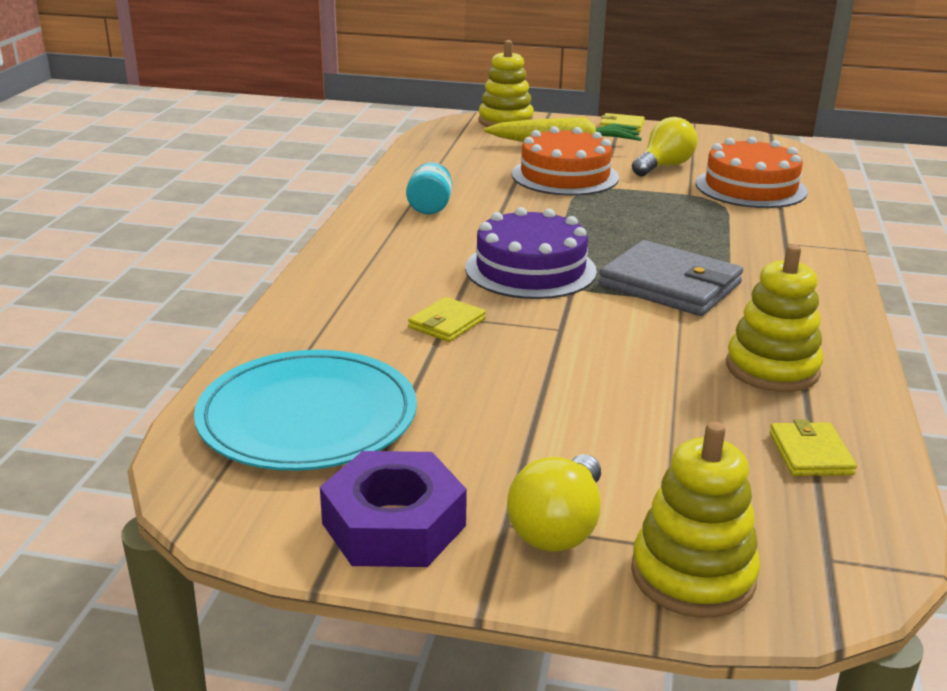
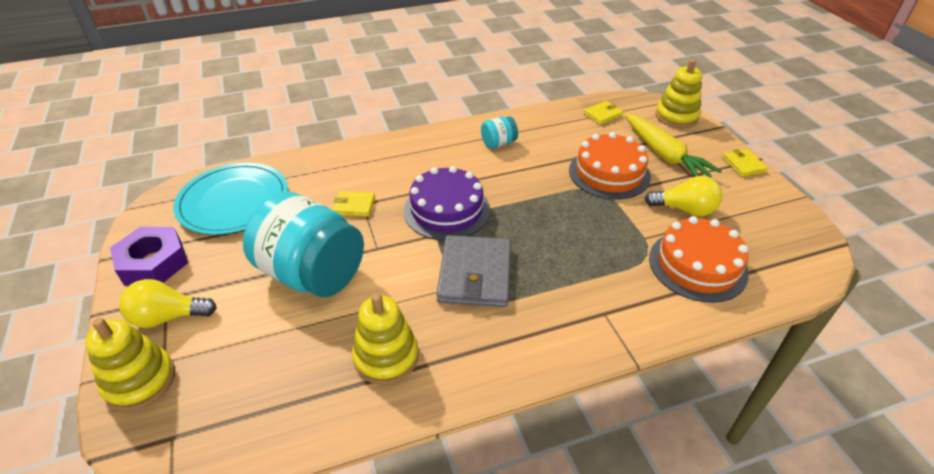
camera: 60 degrees right, 15 degrees up
(569, 384) = (312, 273): none -> turquoise jar
(810, 453) = (284, 402): yellow wallet -> yellow wallet (602, 114)

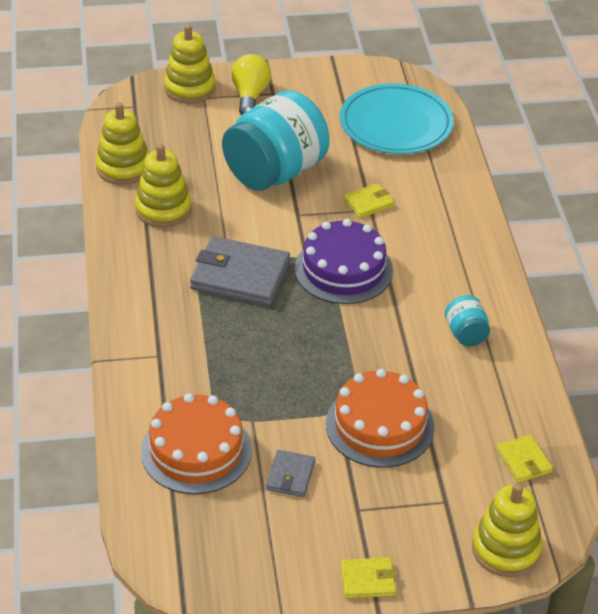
camera: 100 degrees right, 0 degrees up
(153, 263) = (318, 83): purple nut -> none
(310, 417) = (123, 168): none -> yellow stacking toy
(354, 206) = (368, 203): yellow wallet -> yellow wallet turned 45 degrees clockwise
(664, 155) = (408, 497): yellow carrot -> none
(685, 209) = (290, 475): yellow light bulb -> grey wallet

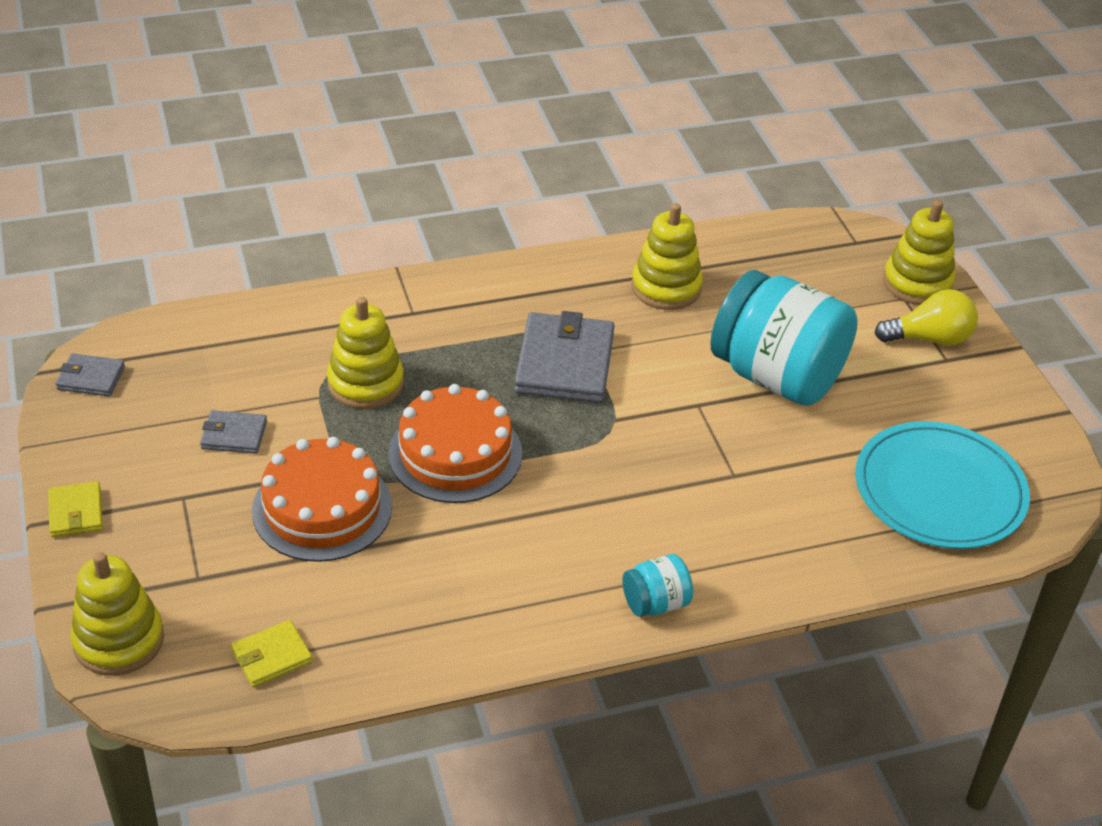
camera: 80 degrees right, 0 degrees up
(123, 168) = (732, 247): yellow stacking toy -> yellow stacking toy (365, 383)
(196, 450) = (267, 357): orange cake -> orange cake (455, 453)
(200, 573) = (91, 378): none -> grey wallet
(343, 269) = (602, 456): purple cake -> none
(368, 203) = (747, 471): yellow wallet -> none
(466, 334) = (504, 587): turquoise jar -> turquoise jar (655, 603)

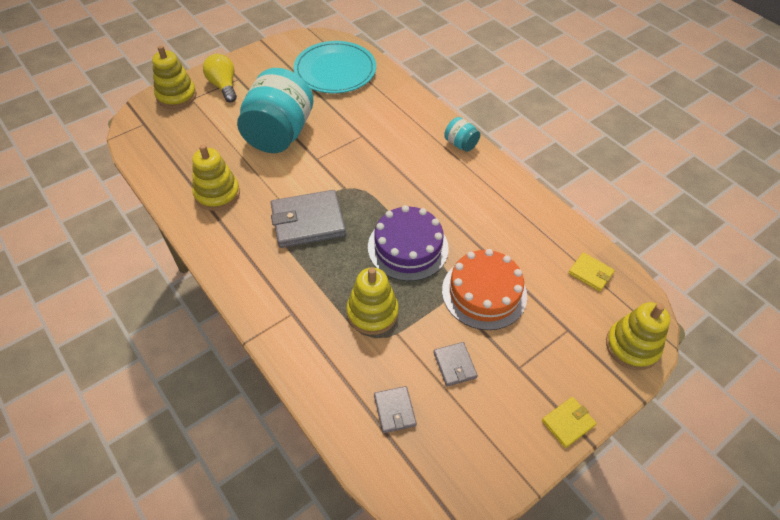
camera: 110 degrees left, 10 degrees up
(91, 378) = (451, 489): grey wallet -> grey wallet (394, 410)
(455, 453) = (408, 247): orange cake -> purple cake

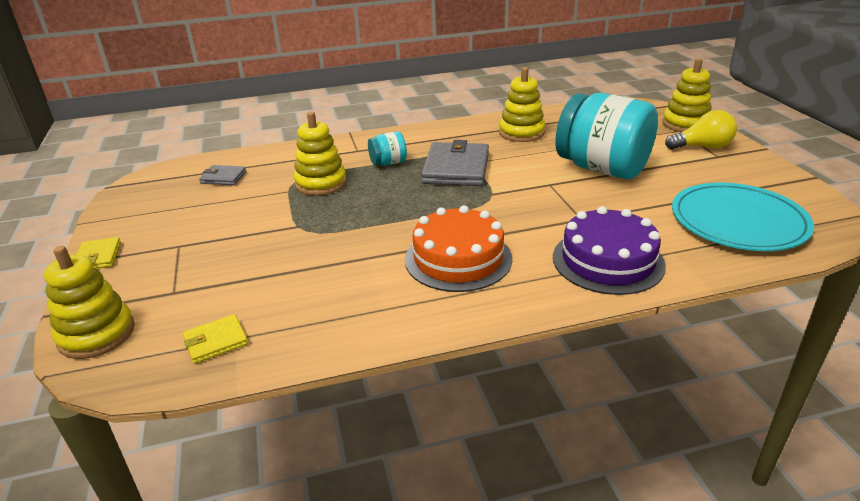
camera: 115 degrees right, 20 degrees down
(408, 247) = (378, 215): purple cake -> purple cake (608, 261)
(454, 365) = (225, 212): grey wallet -> none
(460, 144) = (531, 296): turquoise jar -> turquoise jar (388, 163)
(484, 293) = (277, 248): orange cake -> orange cake (458, 259)

